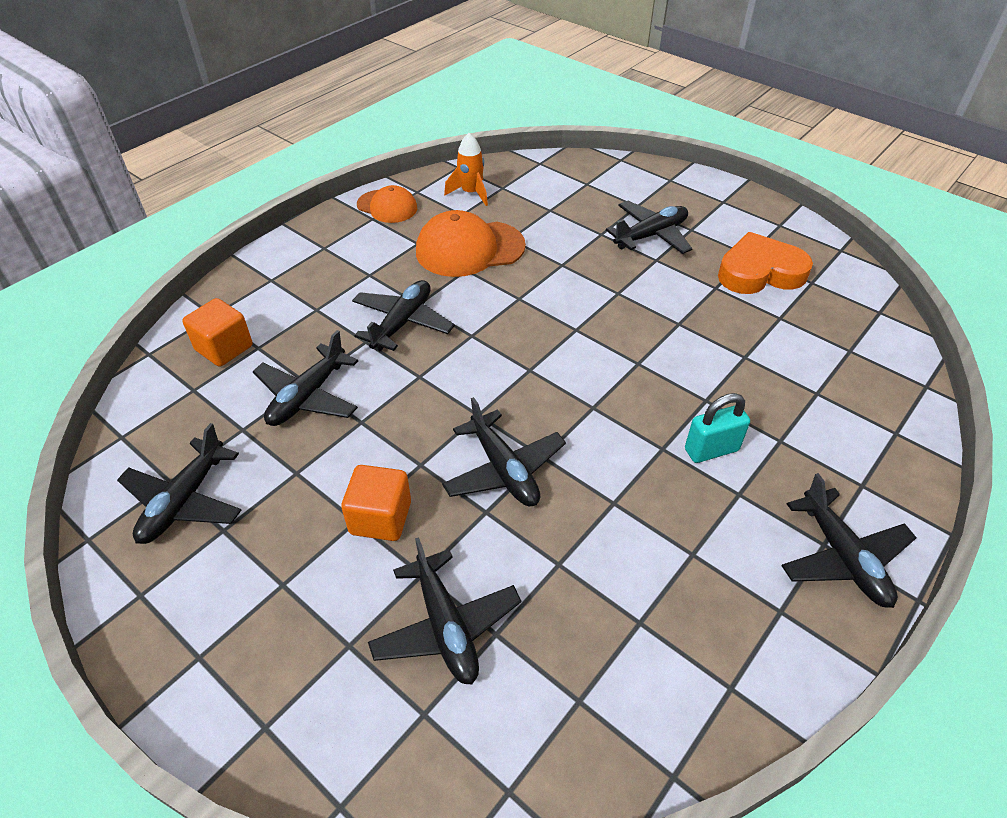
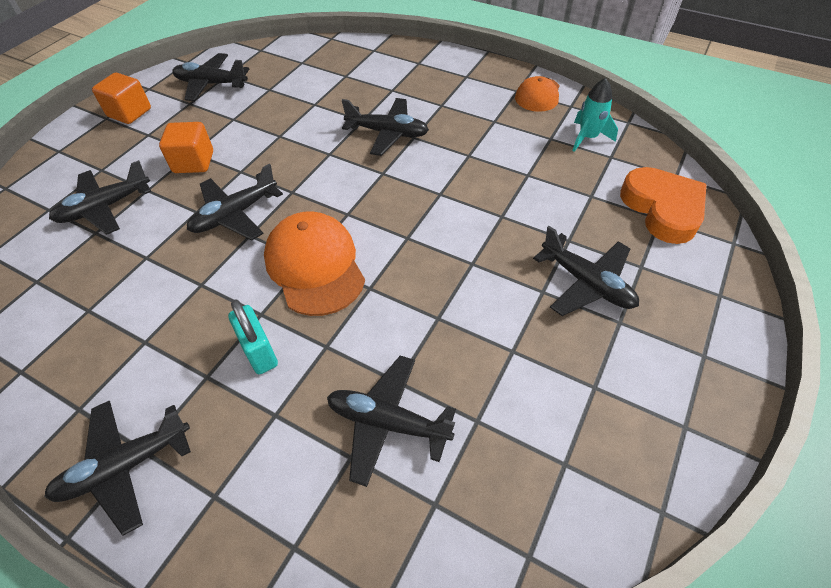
camera: 80 degrees right, 5 degrees up
(224, 348) = (341, 63): orange cube -> orange cube (129, 113)
(308, 396) = (301, 107): black plane -> black plane (388, 423)
(469, 249) = (499, 152): orange cap -> orange cap (315, 266)
(471, 193) = (588, 138): orange rocket -> turquoise rocket
(759, 272) = (561, 398): orange heart -> orange heart (662, 209)

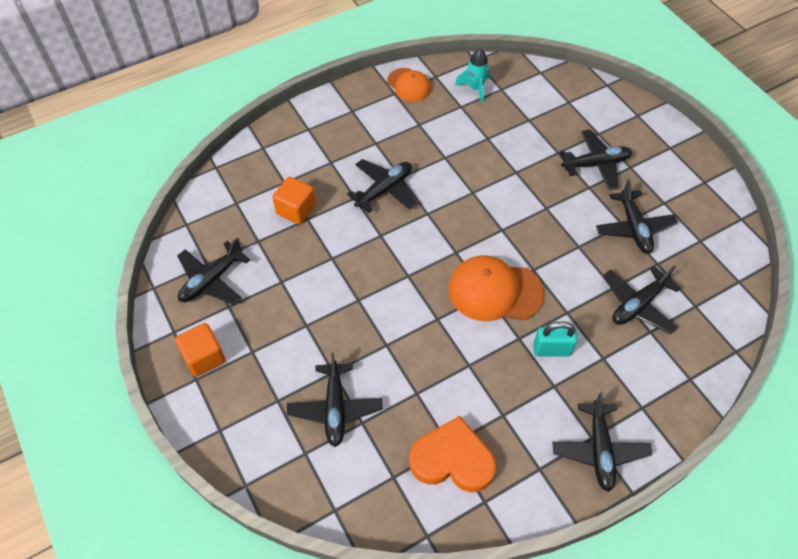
camera: 60 degrees left, 5 degrees up
(193, 162) = (321, 328): orange cube -> orange cube (296, 210)
(235, 214) = (408, 320): black plane -> black plane (633, 228)
(662, 209) = (562, 96): orange heart -> orange heart (452, 460)

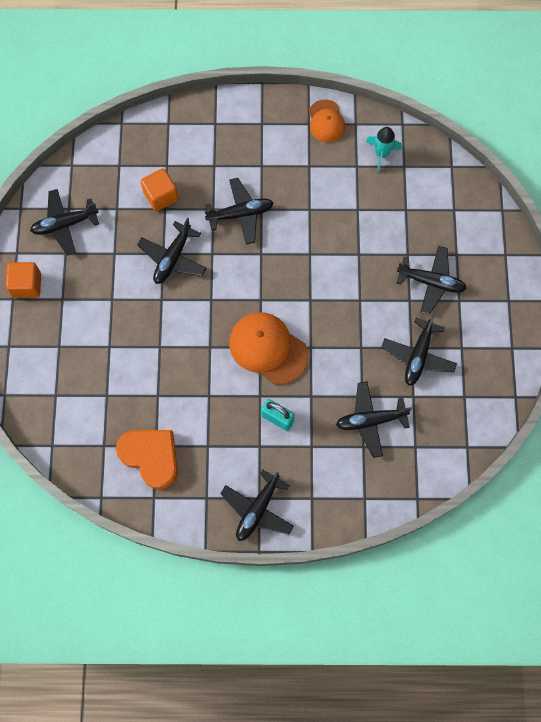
camera: 30 degrees right, 15 degrees up
(335, 408) = (94, 374): black plane -> black plane (173, 258)

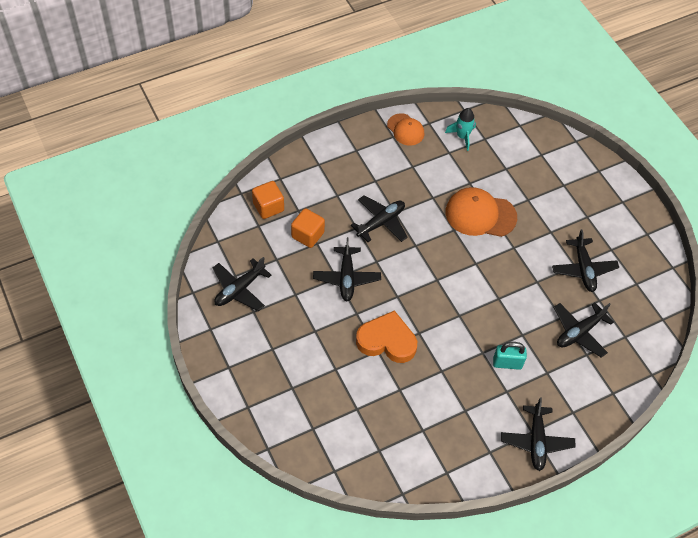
camera: 30 degrees left, 15 degrees down
(27, 285) = (235, 351): orange cube -> orange cube (268, 207)
(151, 457) = (424, 441): orange heart -> orange heart (387, 341)
(268, 348) = (466, 314): orange cap -> orange cap (480, 214)
(431, 282) = (558, 212): black plane -> none

